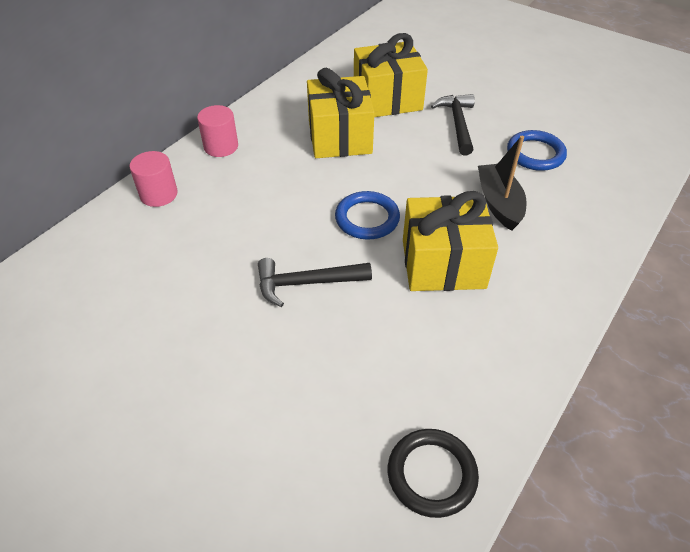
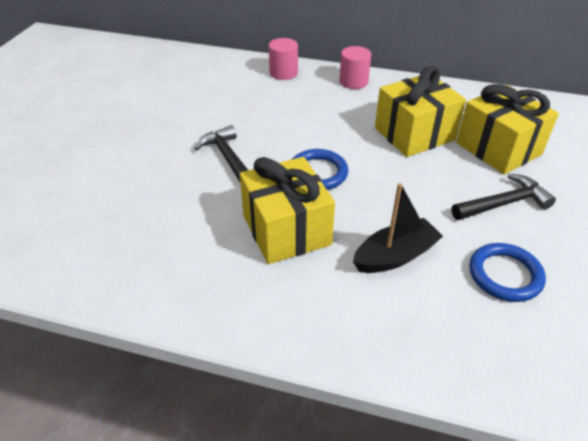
camera: 70 degrees right, 5 degrees down
(431, 474) = (65, 262): black ring -> none

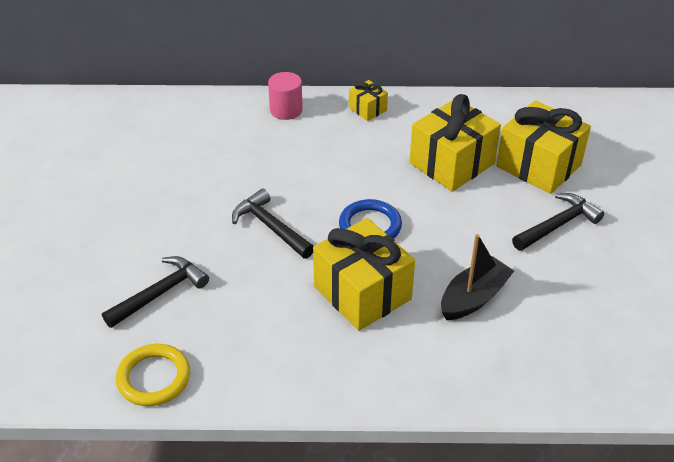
camera: 15 degrees left, 0 degrees up
(58, 268) = (154, 378): none -> yellow ring
(105, 196) = (160, 293): none -> black hammer
(353, 82) = (367, 109): pink cylinder -> yellow gift
(505, 275) = (575, 296): blue ring -> none

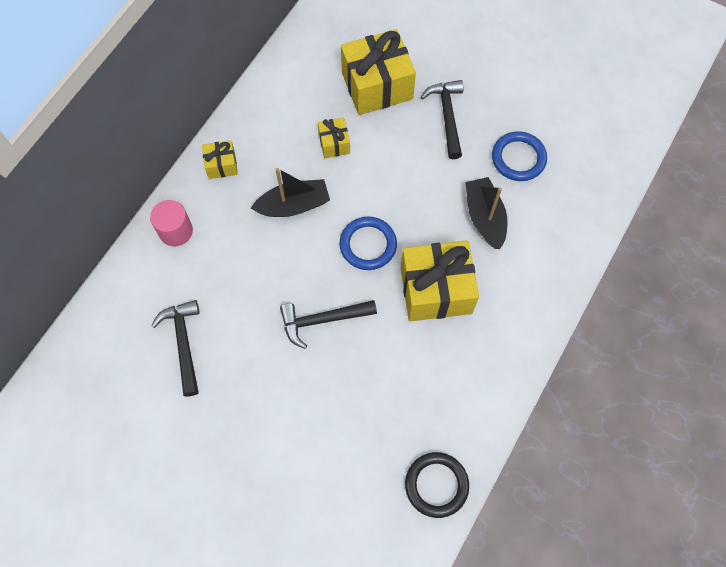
camera: 60 degrees left, 25 degrees up
(154, 378) = (436, 485): yellow ring -> black ring
(160, 293) = (348, 443): black hammer -> black hammer (183, 343)
(368, 164) = (293, 205): none -> black boat
(452, 163) = (334, 143): yellow gift -> yellow gift, size x0.48
(566, 297) = (518, 158): none -> blue ring

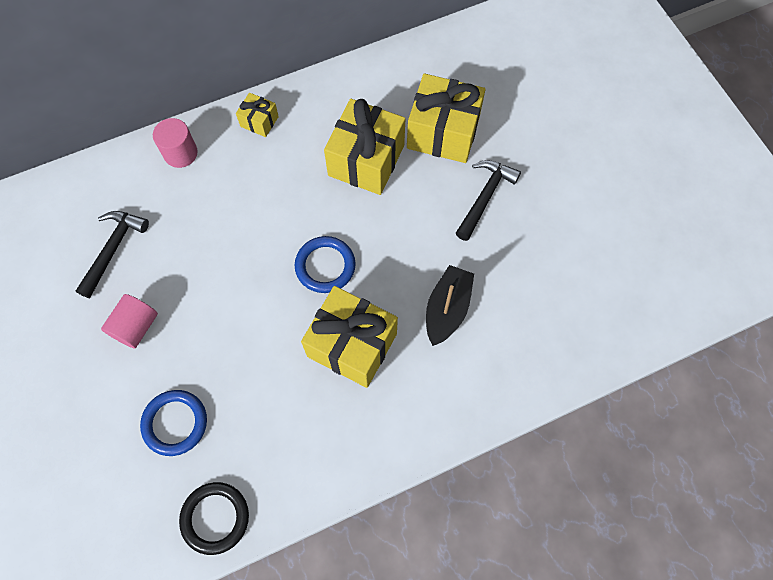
camera: 35 degrees right, 0 degrees up
(255, 390) = (136, 327): none -> pink cylinder
(293, 205) = (290, 192): black boat -> none
(322, 320) = (236, 305): black hammer -> none
(334, 143) = (366, 160): yellow gift -> yellow gift, size x2.07
(518, 158) = (521, 275): blue ring -> blue ring (175, 423)

